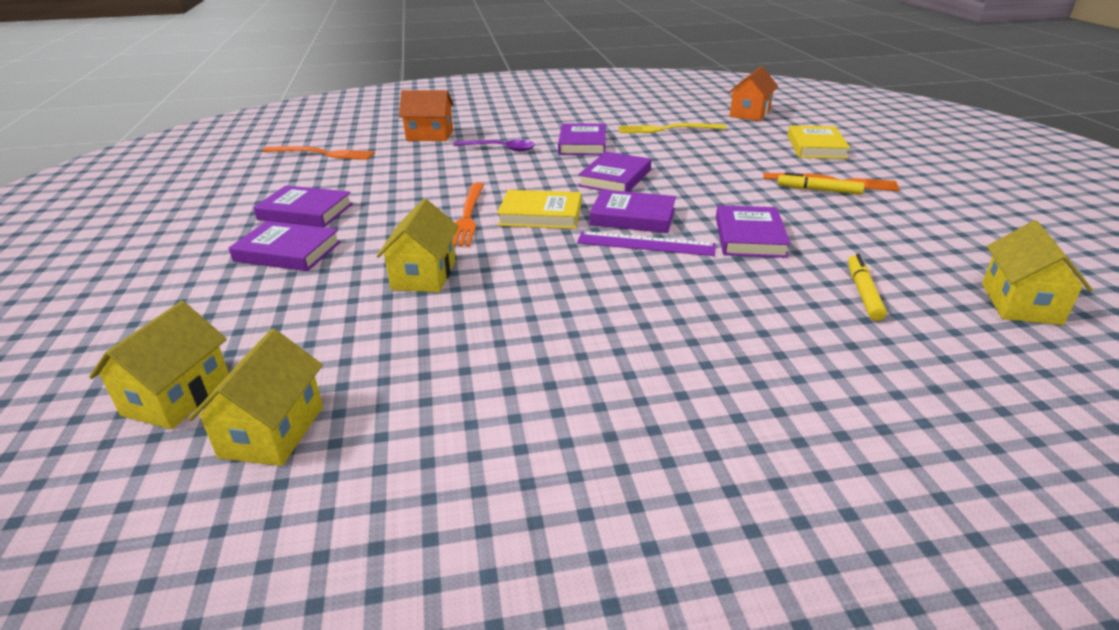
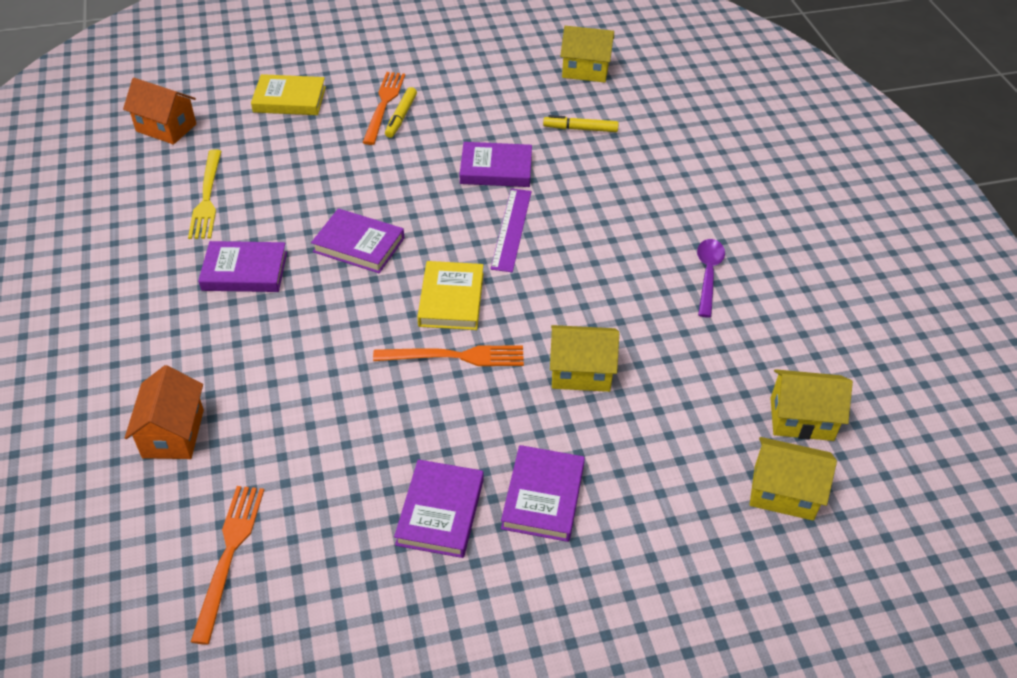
camera: 95 degrees left, 15 degrees up
(500, 149) = (247, 348): purple spoon -> purple spoon (708, 275)
(633, 217) = (456, 235): purple book -> none

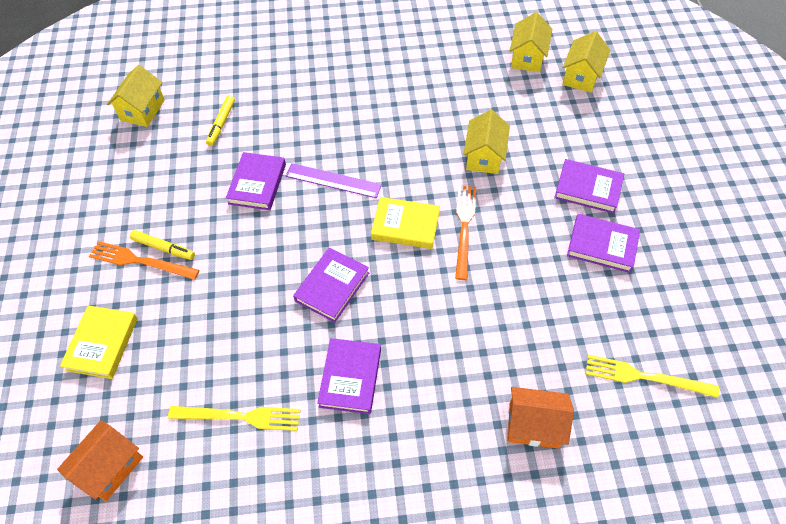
camera: 80 degrees left, 10 degrees up
(229, 555) = (645, 377): orange fork -> yellow fork
(708, 275) = (400, 77): purple spoon -> none

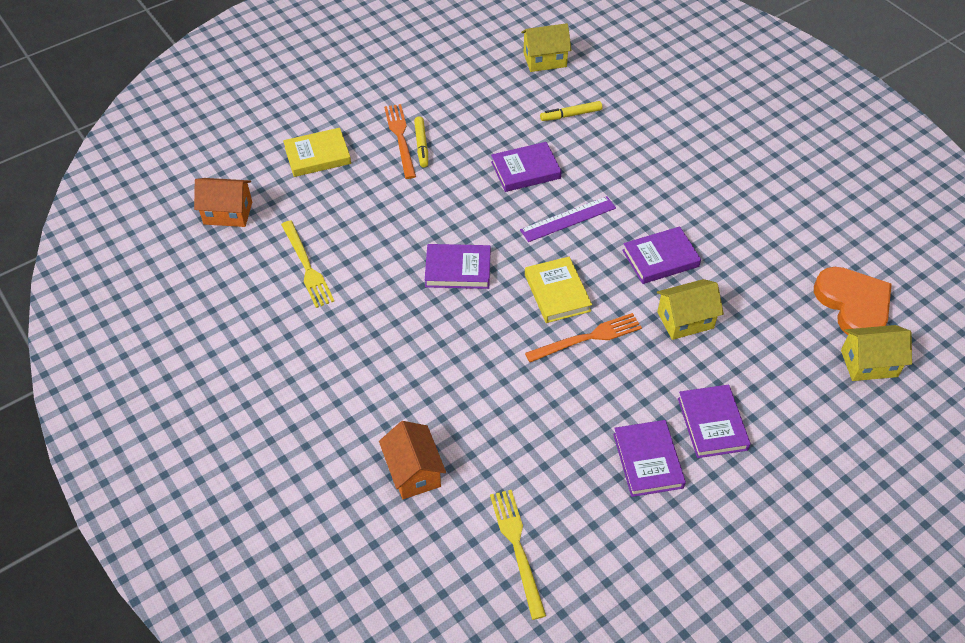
camera: 60 degrees right, 5 degrees down
(333, 180) = (568, 219): purple ruler -> purple ruler turned 75 degrees clockwise
(350, 377) = (381, 321): purple book -> purple book (660, 258)
(527, 57) = (853, 305): yellow house -> orange heart

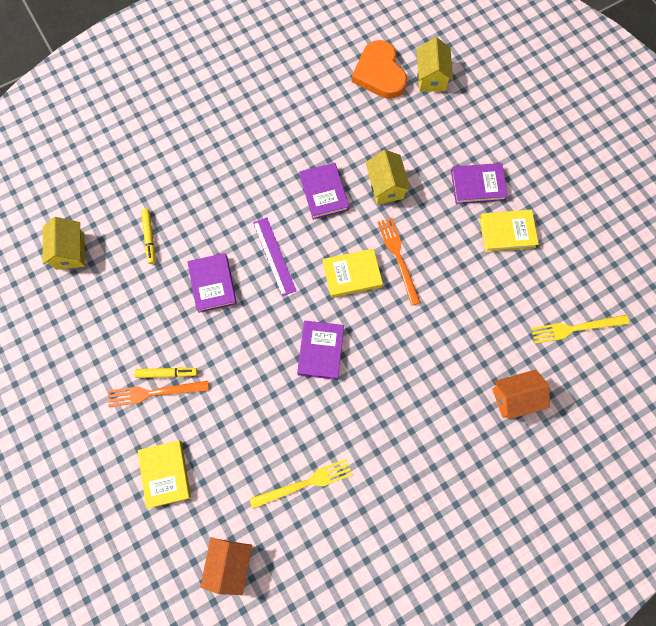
camera: 85 degrees left, 20 degrees up
(647, 461) = (507, 232): purple book -> yellow book
(853, 305) = (379, 73): orange heart -> orange heart turned 90 degrees counterclockwise

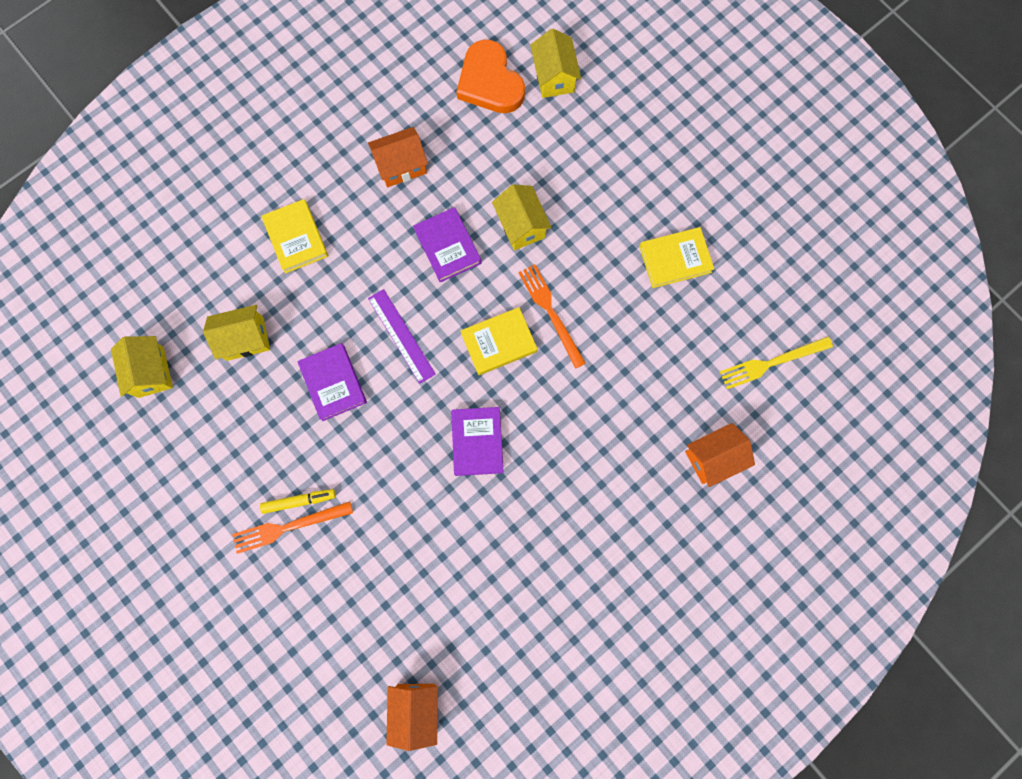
camera: 10 degrees left, 5 degrees up
(149, 238) = (245, 339): yellow marker -> yellow house
(165, 474) = (320, 620): yellow book -> yellow book (296, 238)
(298, 125) = (401, 166): none -> orange house
(305, 483) = (486, 601): yellow fork -> none
(477, 185) = (631, 206): purple book -> none

